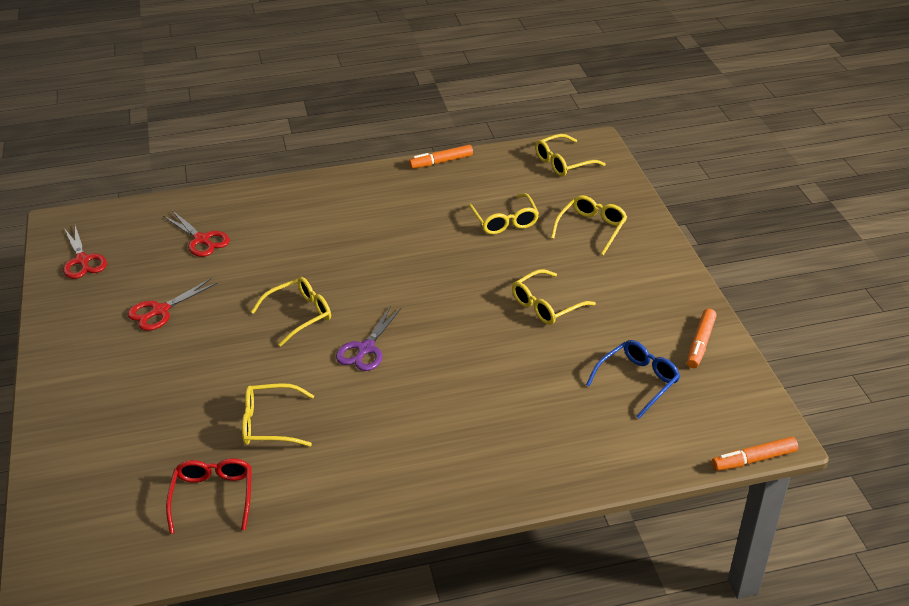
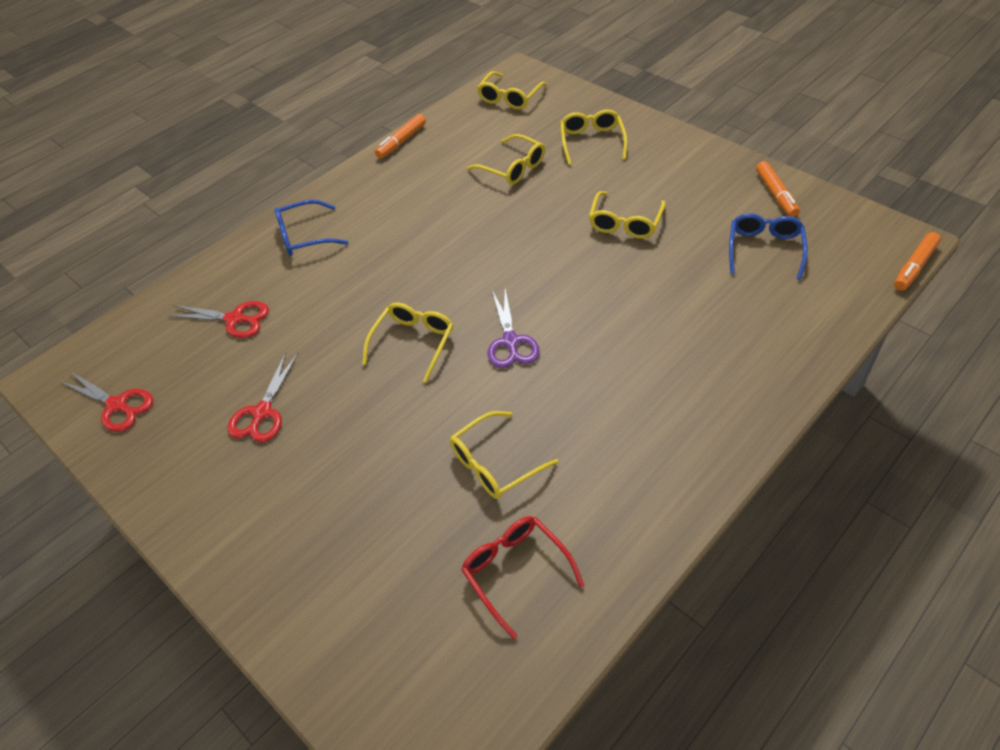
camera: 30 degrees left, 10 degrees up
(301, 203) = (304, 236): none -> blue glasses

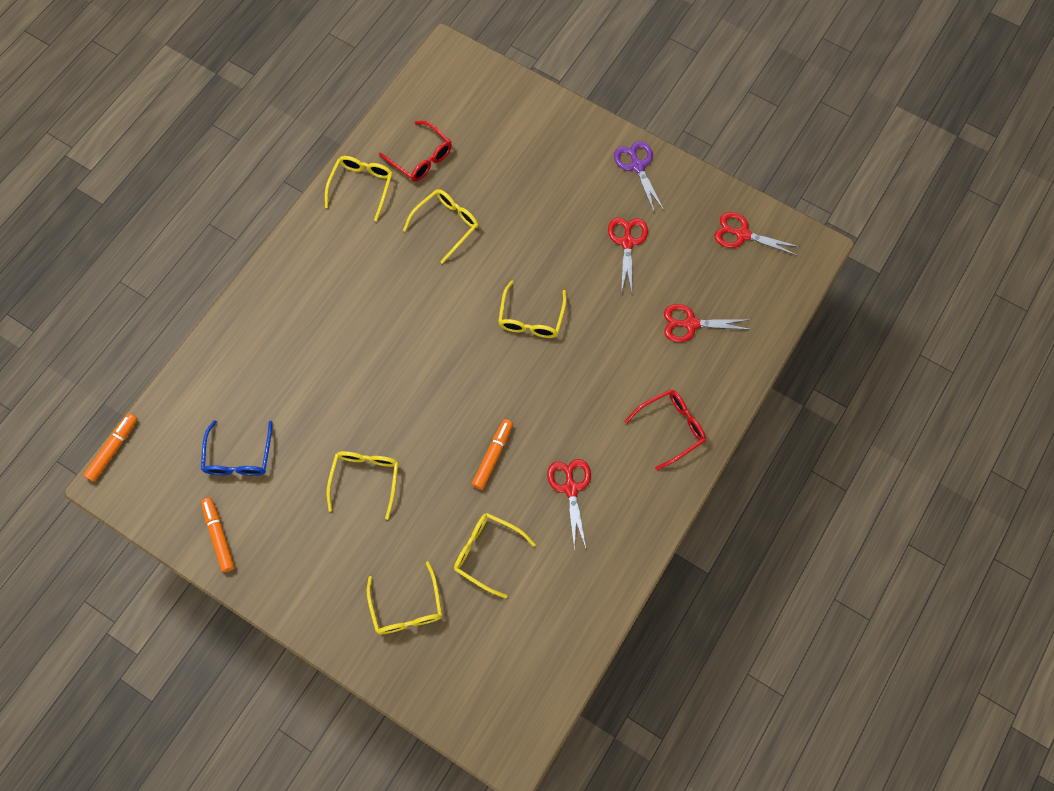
camera: 165 degrees right, 20 degrees up
(304, 236) = (671, 428): blue glasses -> red glasses
(401, 141) = (620, 588): orange marker -> orange marker (492, 456)
(421, 202) = (571, 488): none -> red scissors
(509, 97) = (513, 689): yellow glasses -> yellow glasses (362, 186)
(510, 342) = (452, 328): purple scissors -> purple scissors (637, 166)

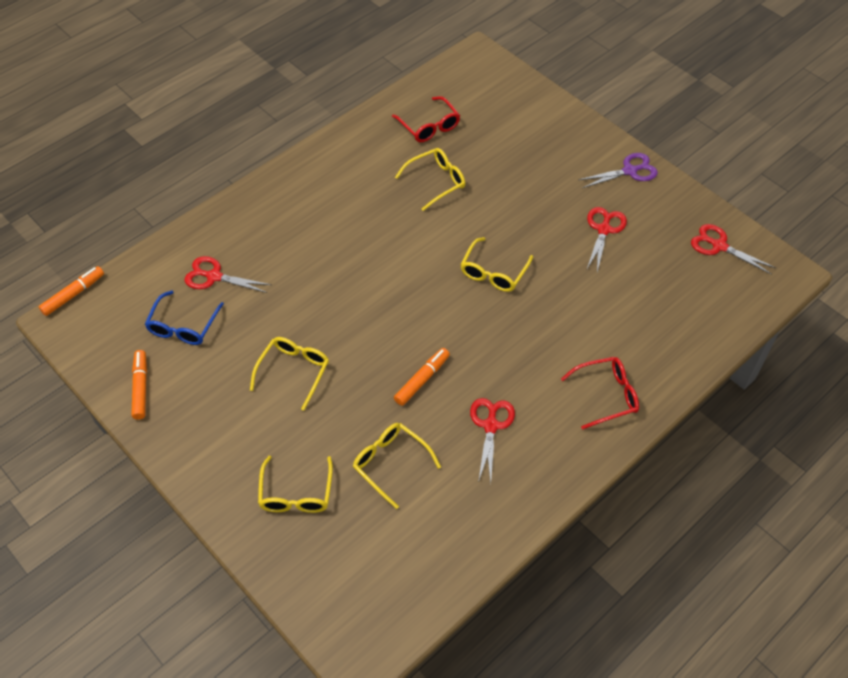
camera: 15 degrees right, 15 degrees down
(362, 186) = (368, 137): yellow glasses -> none
(637, 166) = (630, 171): purple scissors -> purple scissors turned 75 degrees clockwise
(690, 324) = (649, 310): red scissors -> red scissors (214, 276)

